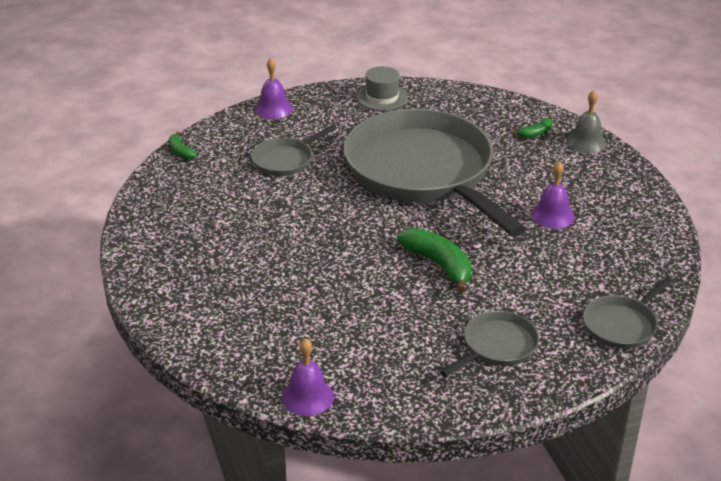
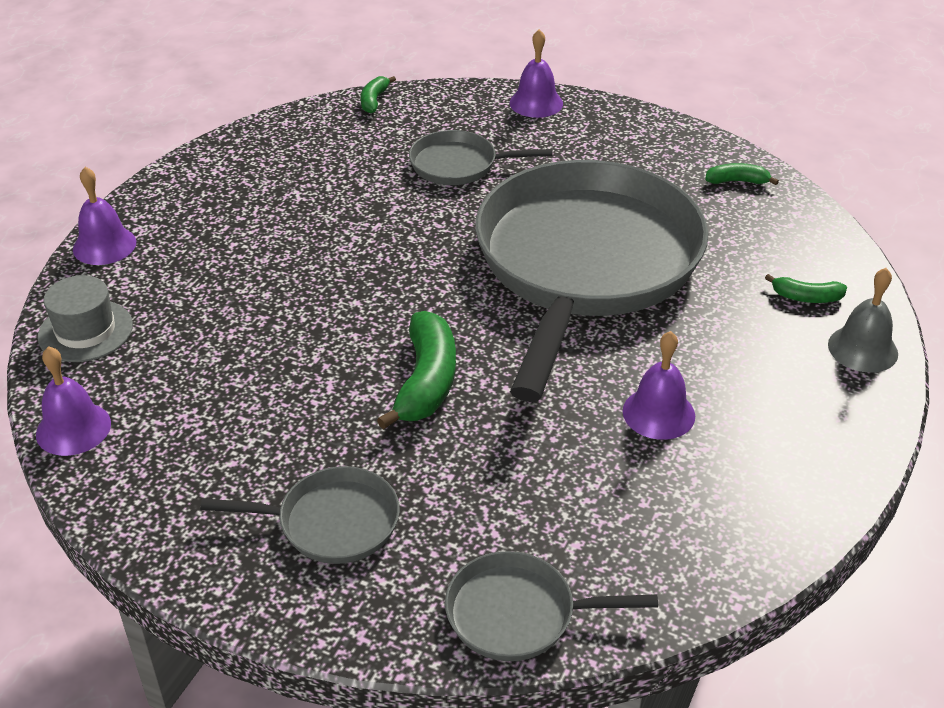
camera: 45 degrees right, 5 degrees up
(157, 309) = (104, 245): none -> purple bell
(382, 97) = (678, 151): grey hat -> grey hat (85, 331)
(430, 98) = (737, 181): none -> green banana

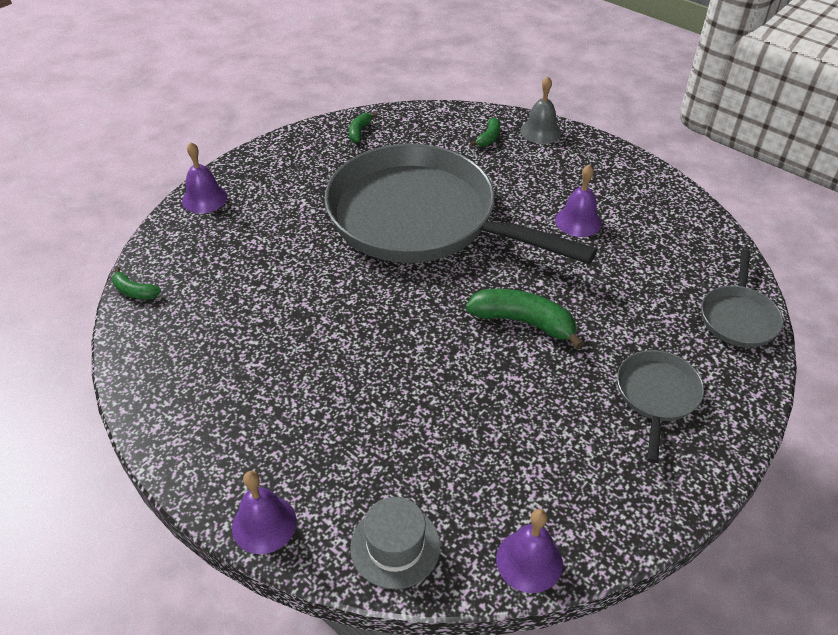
camera: 75 degrees left, 5 degrees up
(459, 165) = (266, 257): grey pan -> none

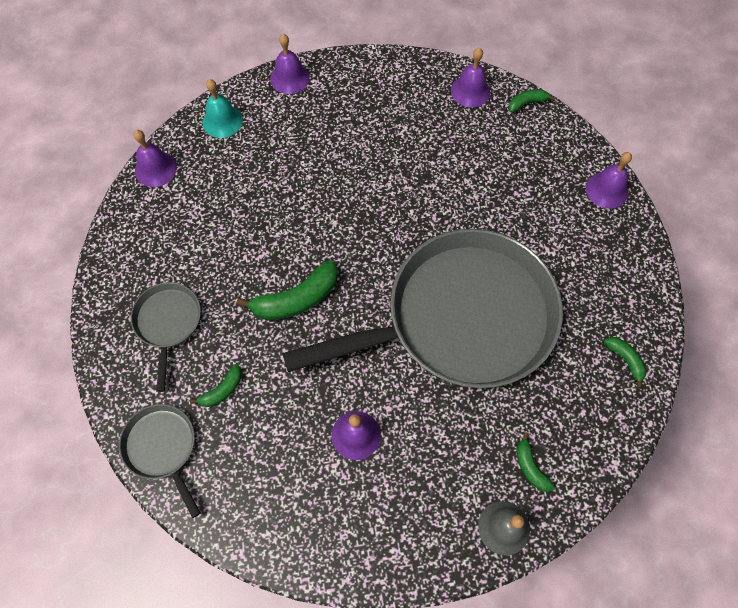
camera: 130 degrees right, 20 degrees up
(150, 341) = (470, 91): none -> purple bell
(395, 546) = (222, 121): grey hat -> turquoise bell
(653, 314) = (222, 390): none -> green banana
(656, 395) = (168, 323): grey pan -> grey pan turned 150 degrees counterclockwise

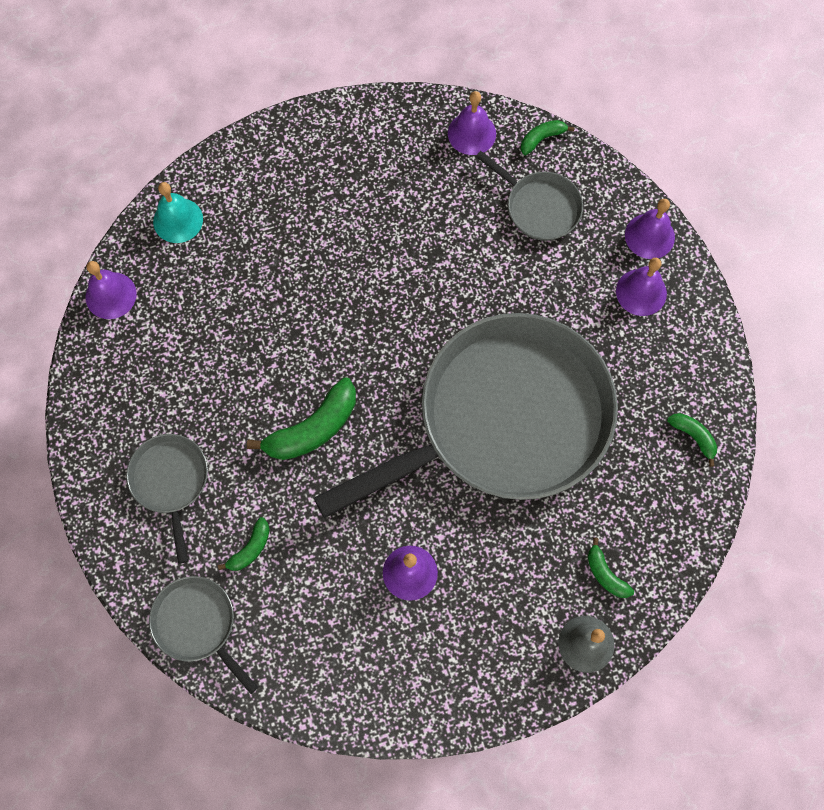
camera: 10 degrees left, 5 degrees up
(289, 78) = (248, 150): purple bell -> purple bell (641, 292)
(517, 154) = (539, 207): none -> grey pan

